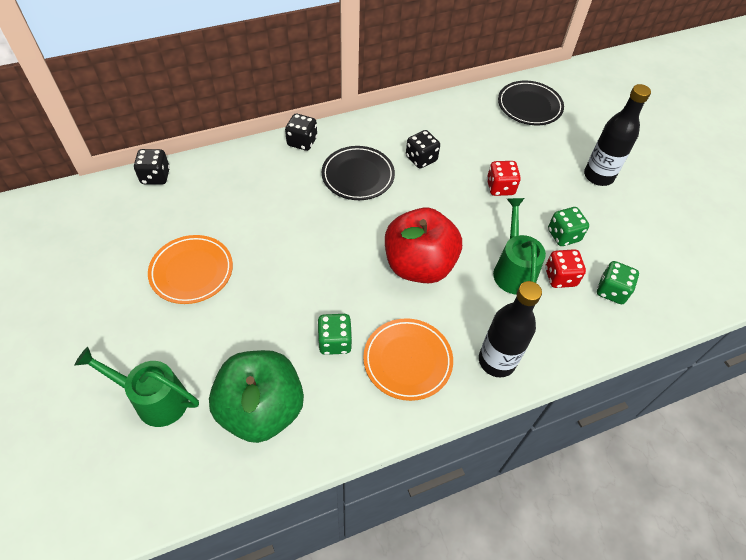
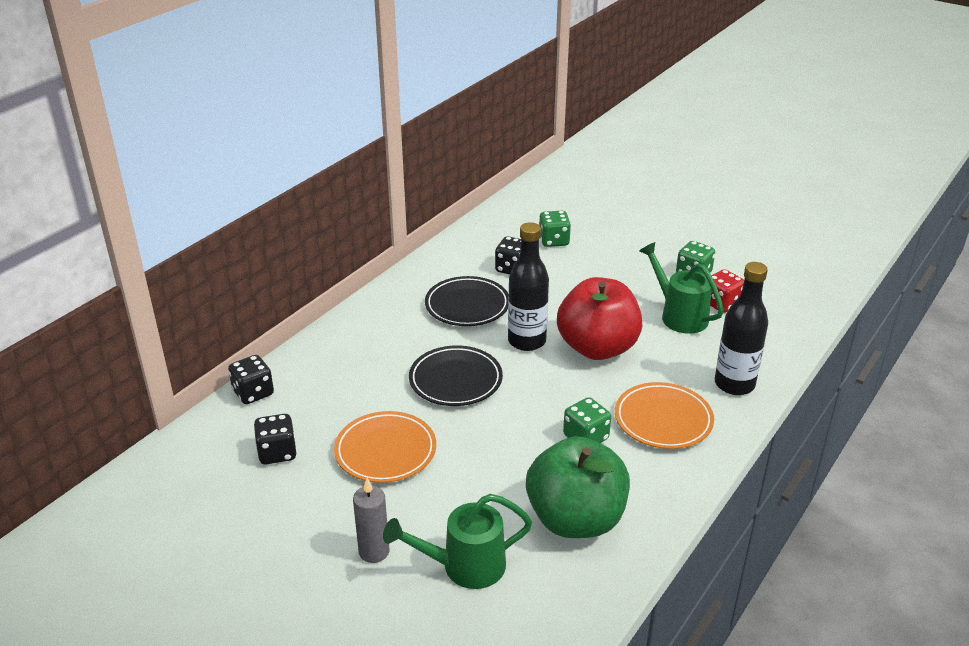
camera: 30 degrees left, 20 degrees down
(112, 349) = (374, 551): none -> grey candle
(302, 142) = (381, 301): black dice -> black dice (277, 453)
(500, 187) = (605, 262): red dice -> none
(529, 106) = (566, 192): black plate -> black plate (455, 380)
(598, 176) = (677, 221): black bottle -> black bottle (527, 341)
(611, 291) = (770, 295): green dice -> green dice (553, 241)

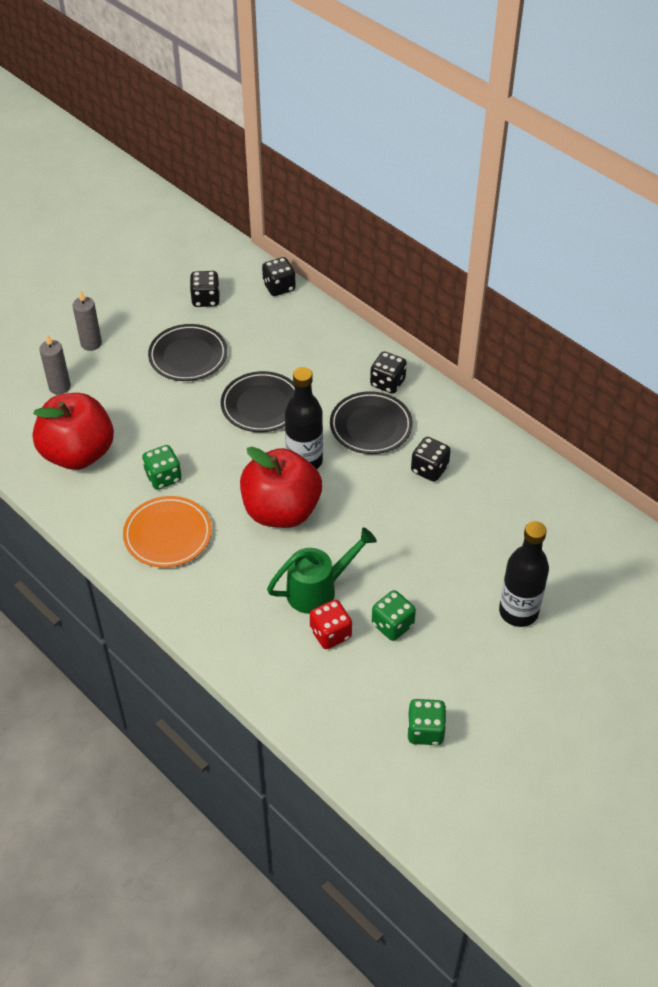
camera: 100 degrees right, 15 degrees up
(385, 451) = (188, 356): orange plate -> black plate
(404, 301) = (387, 383): none -> black dice
(464, 566) = (59, 387): green watering can -> grey candle
(553, 241) = (479, 513): green dice -> green dice (425, 731)
(575, 519) = (78, 453): green apple -> red apple
(734, 384) = (199, 603): black bottle -> black bottle (518, 612)

